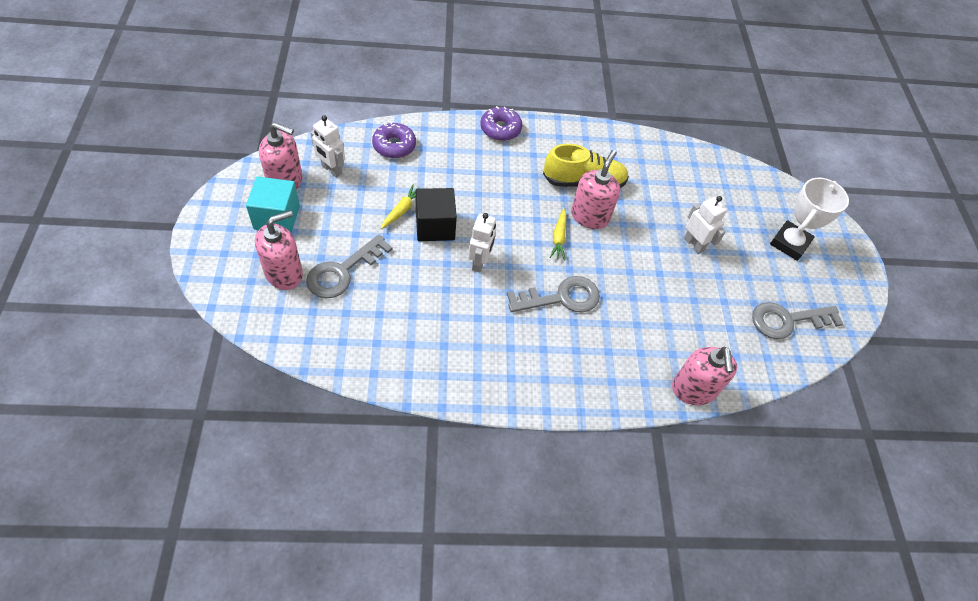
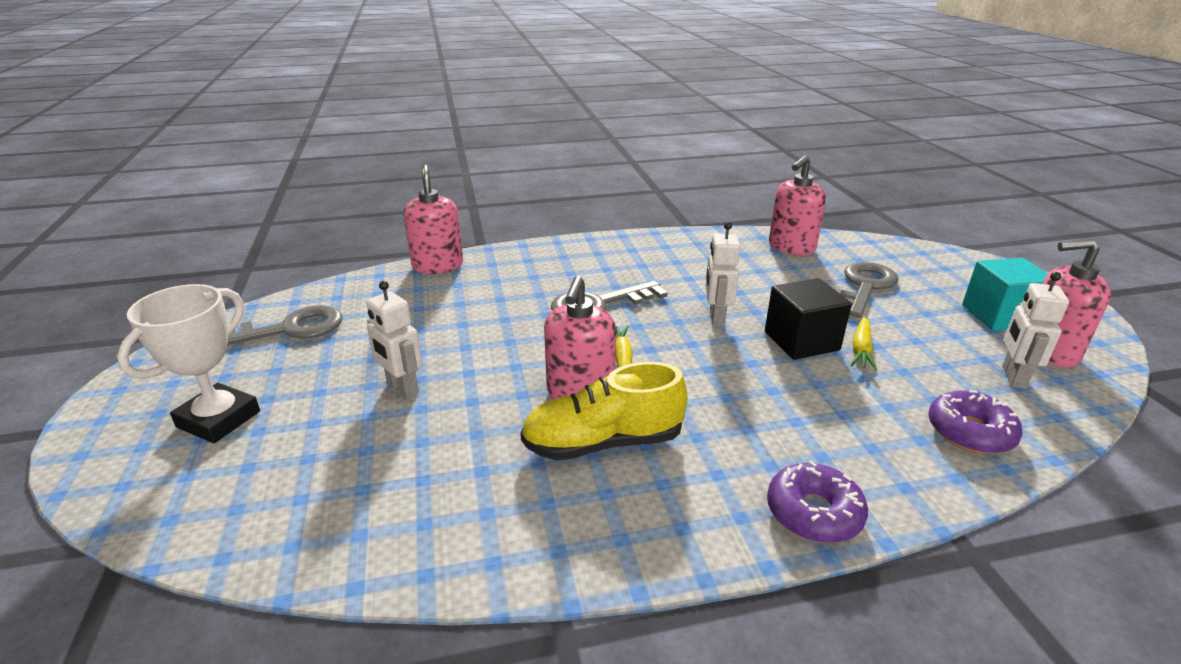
camera: 175 degrees right, 25 degrees down
(284, 273) = (921, 277): pink soap dispenser -> pink soap dispenser (791, 247)
(331, 170) = (1013, 377): white robot -> white robot turned 105 degrees counterclockwise

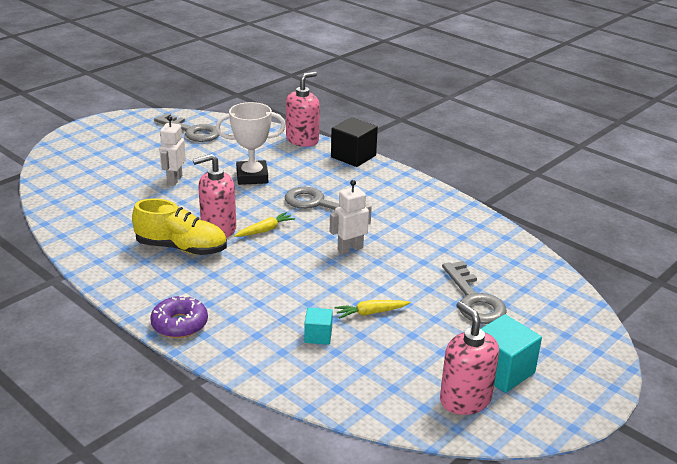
camera: 55 degrees right, 0 degrees up
(219, 419) = (111, 150): white trophy -> white trophy (252, 177)
(602, 443) = (181, 248): yellow shoe -> yellow shoe turned 150 degrees clockwise
(791, 247) = (503, 254): pink soap dispenser -> none
(801, 341) = (355, 287): black cube -> black cube (353, 156)
(865, 287) = (474, 299): grey key -> grey key turned 75 degrees clockwise
(895, 400) = (318, 336): none -> turquoise cube
(970, 432) = (309, 370): purple donut -> none
(1013, 377) = (403, 384): white robot -> none

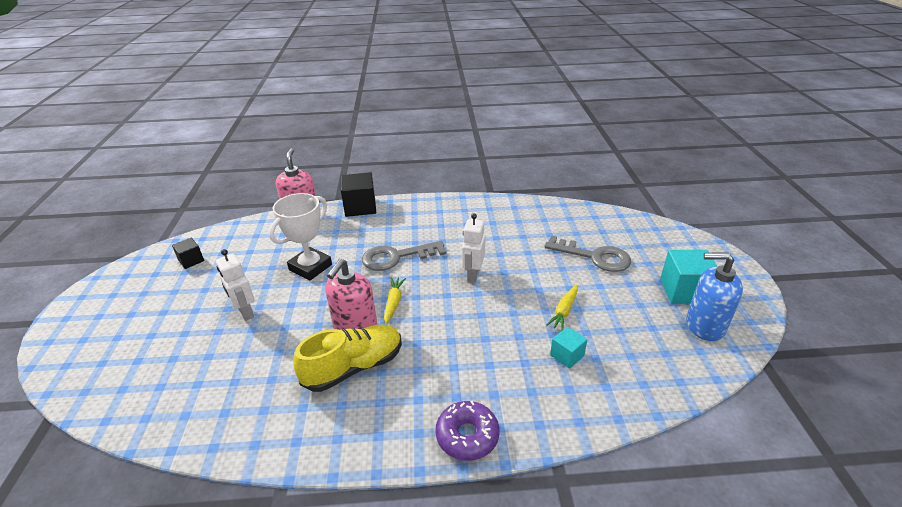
camera: 45 degrees left, 5 degrees up
(192, 131) = (191, 260): grey key -> black cube
(465, 399) = (704, 325): pink soap dispenser -> blue soap dispenser

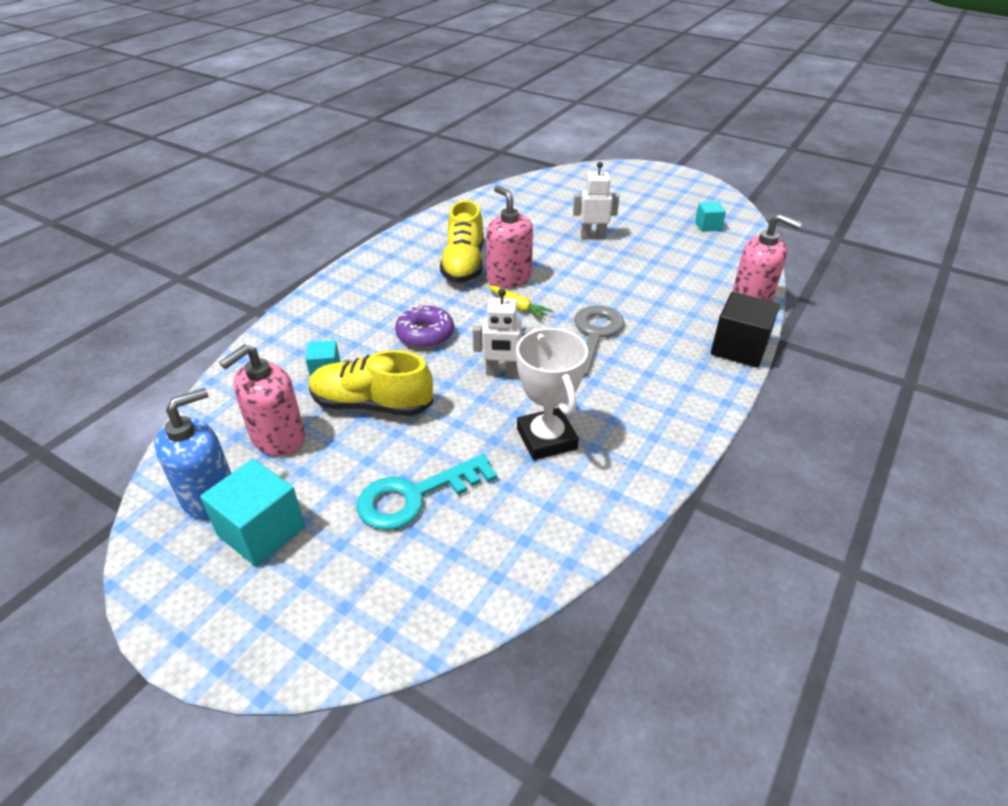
camera: 125 degrees right, 5 degrees up
(191, 260) = (708, 226): black cube -> turquoise cube
(310, 267) = (630, 280): white trophy -> white trophy (546, 439)
(467, 436) = (338, 286): purple donut -> purple donut (425, 334)
(473, 275) = (502, 373): white robot -> white robot turned 135 degrees clockwise
(564, 311) = (372, 404): yellow carrot -> yellow shoe
(594, 257) = (415, 496): grey key -> turquoise key
(639, 331) = (278, 438): none -> pink soap dispenser

